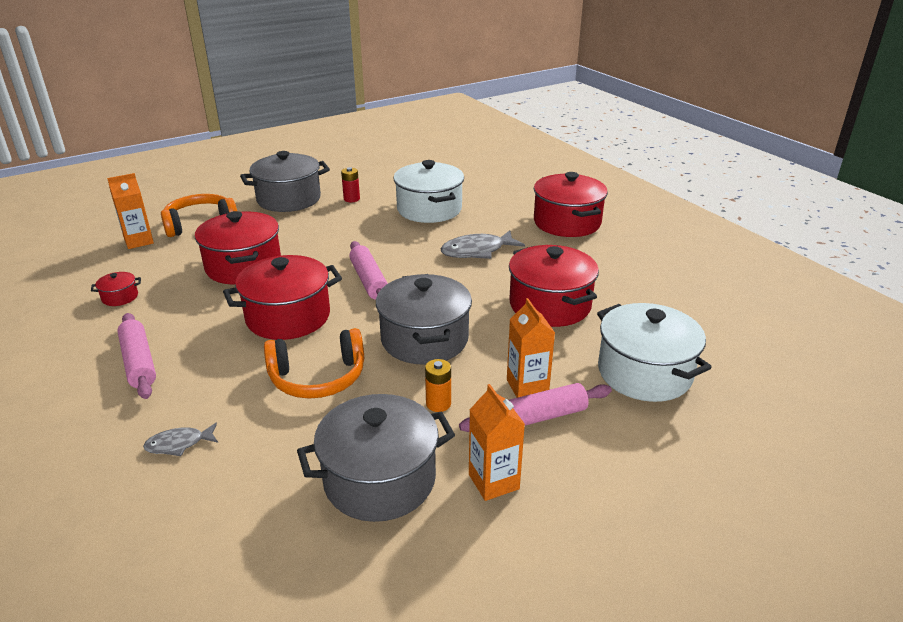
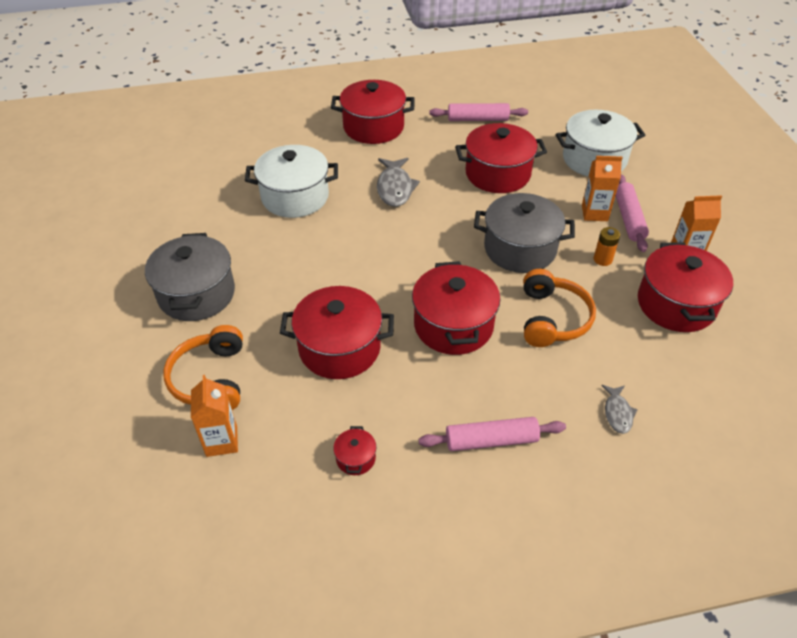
camera: 70 degrees left, 15 degrees up
(351, 199) = (232, 245): red battery -> none
(369, 280) = (413, 263): pink rolling pin -> pink rolling pin (478, 119)
(380, 479) = (676, 304): grey pot -> red pot

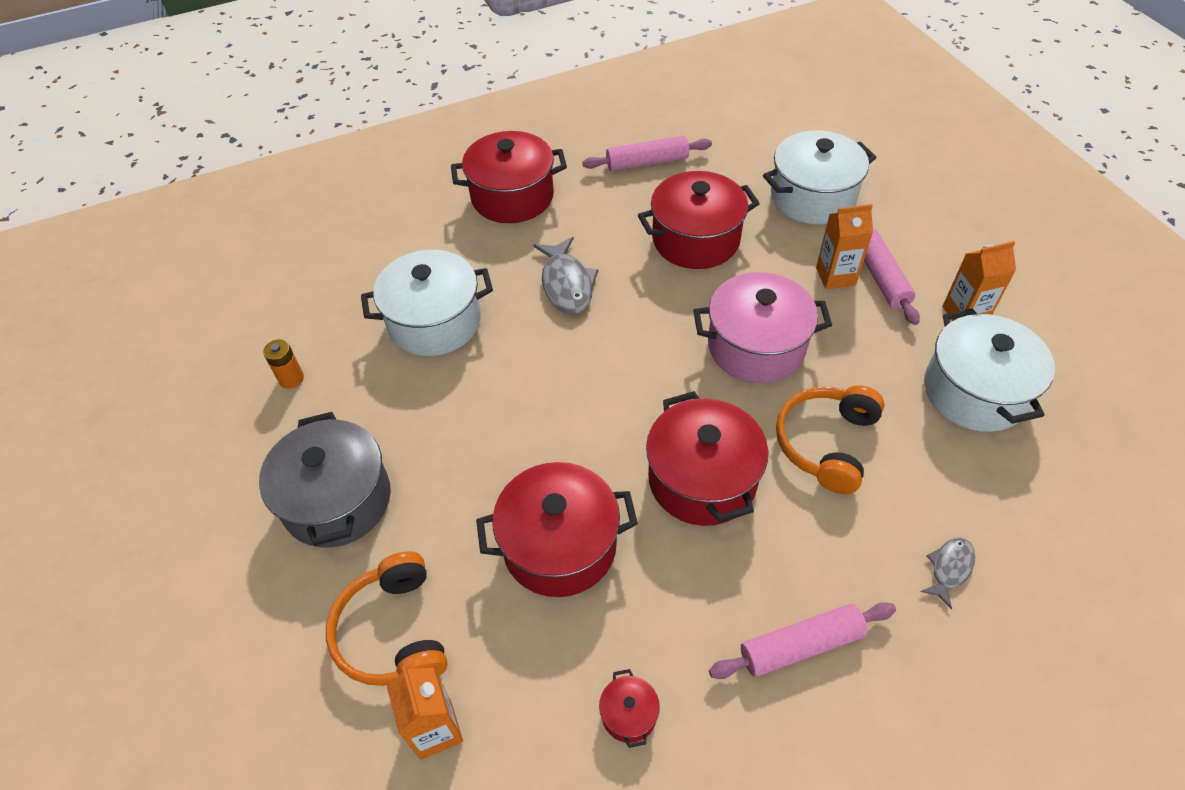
camera: 10 degrees left, 5 degrees up
(520, 249) = (756, 347): grey pot -> pink pot
(552, 318) = (826, 443): orange headphones -> orange headphones turned 150 degrees counterclockwise
(602, 259) = (865, 343): orange battery -> orange battery (291, 379)
(617, 413) = (949, 568): grey fish -> grey fish turned 135 degrees counterclockwise
(676, 304) = (975, 392): red pot -> white pot

